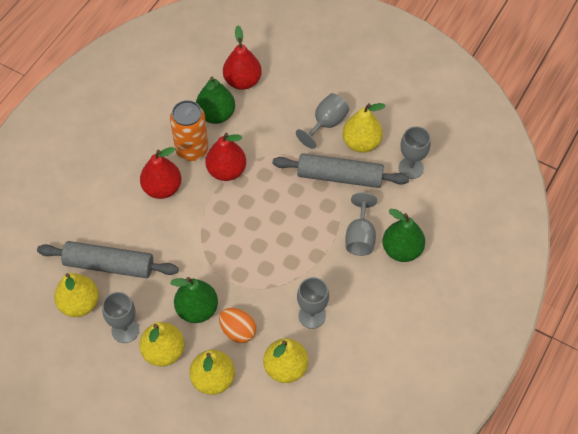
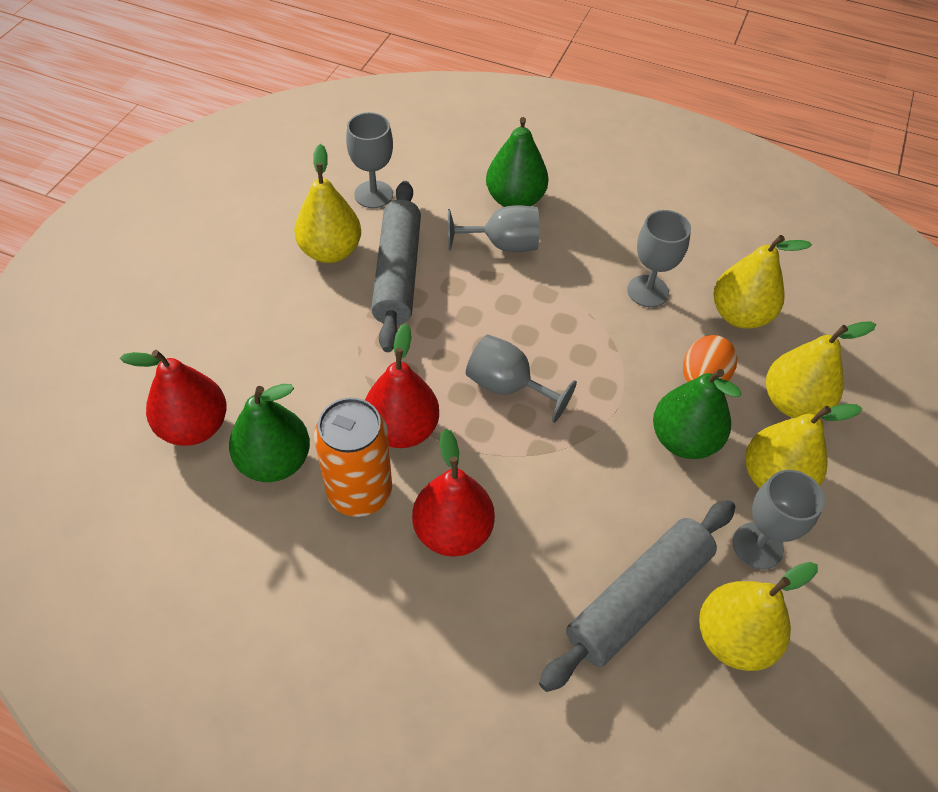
camera: 100 degrees left, 5 degrees down
(109, 265) = (638, 598): grey rolling pin -> grey rolling pin turned 45 degrees clockwise
(326, 124) = (293, 297): grey goblet -> grey goblet (507, 386)

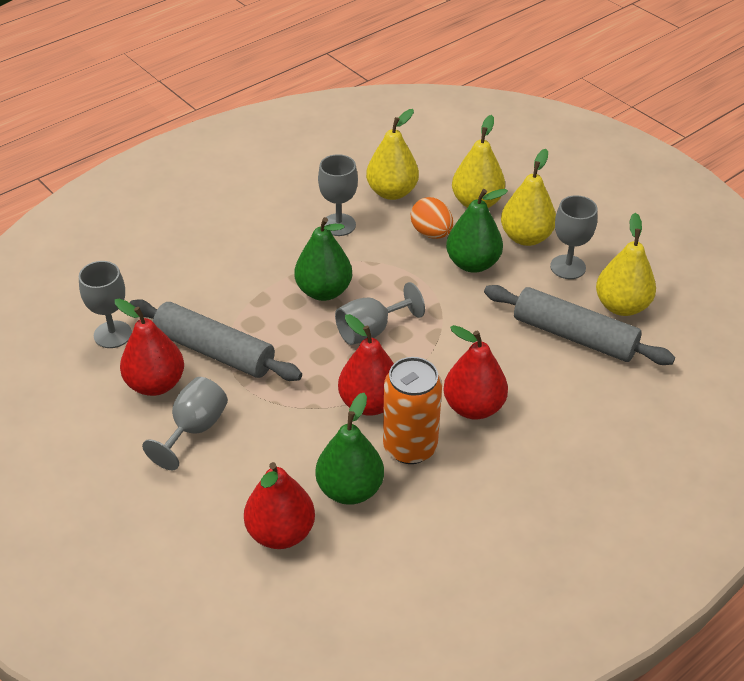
camera: 60 degrees left, 10 degrees down
(330, 251) = (155, 384): yellow pear -> red pear
(503, 244) = (233, 280): grey goblet -> grey goblet (194, 429)
(515, 200) = (192, 254): green pear -> green pear (323, 291)
(638, 598) = (574, 336): grey rolling pin -> grey rolling pin turned 45 degrees counterclockwise

